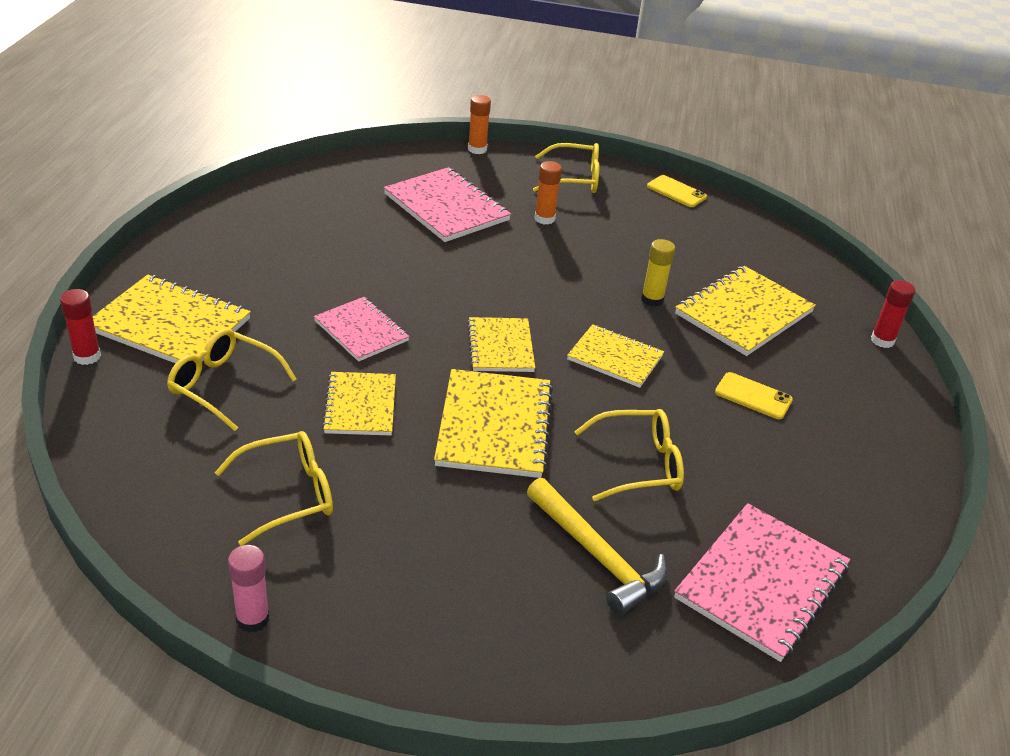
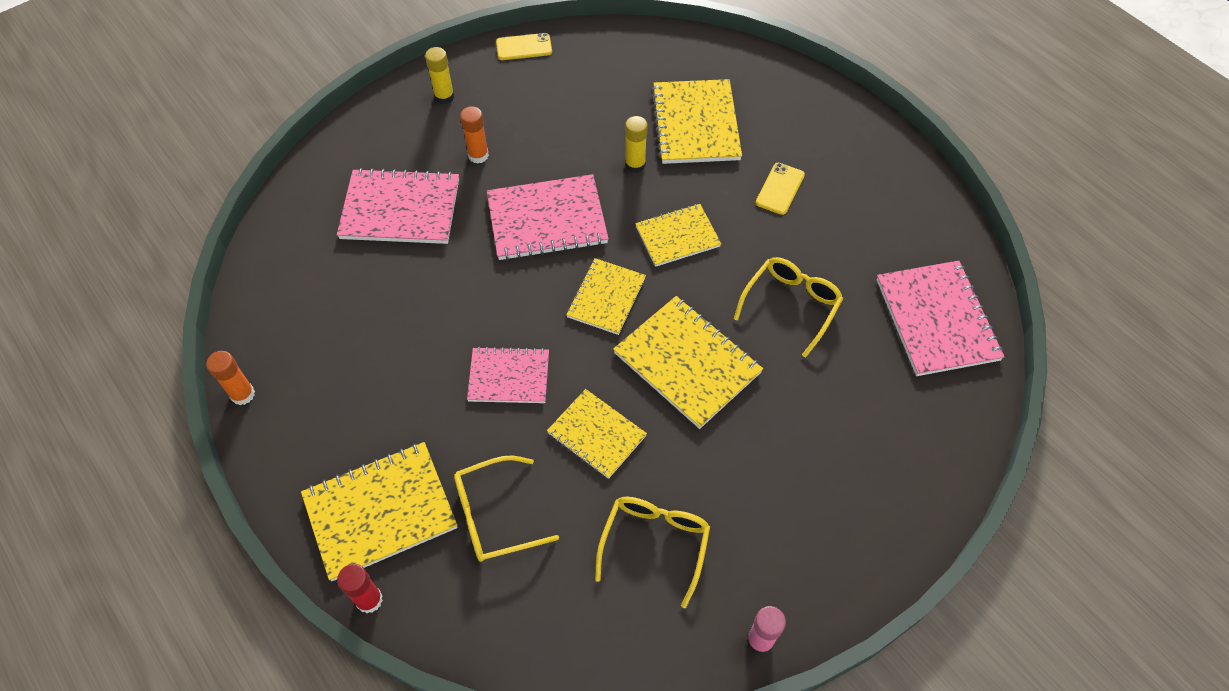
camera: 45 degrees left, 20 degrees up
(477, 149) = (338, 129): orange glue stick -> orange glue stick (243, 394)
(500, 347) = (606, 297): yellow notebook -> yellow notebook turned 75 degrees clockwise
(533, 280) = (547, 219): none -> pink notebook
(574, 179) = (444, 97): yellow glasses -> yellow glue stick
(597, 555) = (852, 391): yellow hammer -> none
(753, 396) = (780, 189): yellow phone -> yellow phone turned 45 degrees counterclockwise
(882, 340) = (786, 73): red glue stick -> none

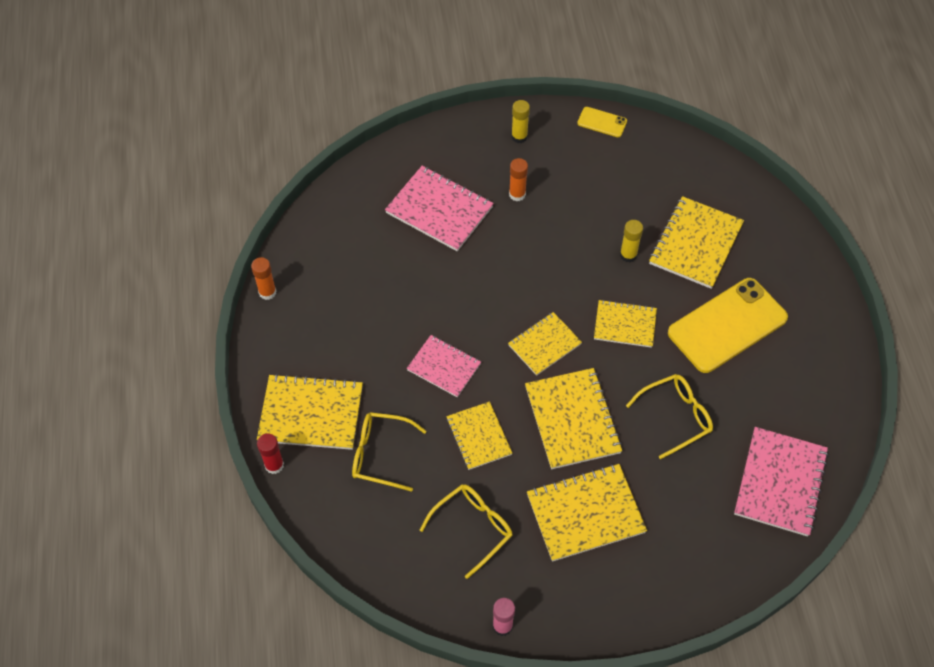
camera: 30 degrees right, 0 degrees up
(547, 219) = (537, 267): pink notebook -> none
(767, 458) = (585, 513): none -> yellow notebook
(780, 189) = (727, 325): yellow phone -> yellow phone, size x2.22

